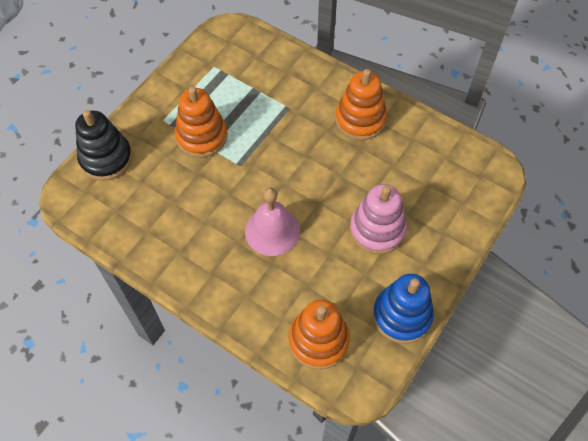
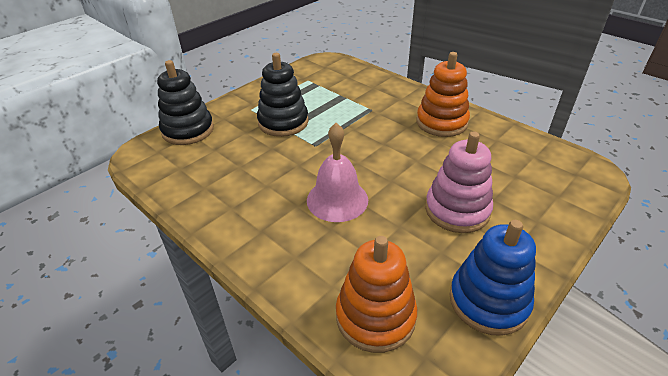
camera: 10 degrees right, 20 degrees down
(201, 136) = (283, 122): orange stacking toy -> black stacking toy

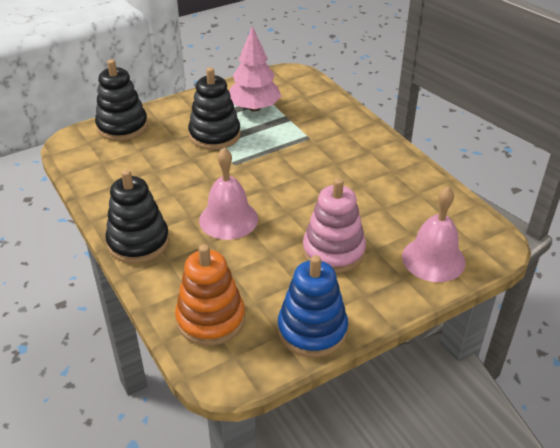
camera: 15 degrees right, 0 degrees up
(254, 245) = (138, 242): none -> black stacking toy
(308, 93) = (254, 108): none -> pink tree
(441, 122) = (373, 165): orange stacking toy -> none
(551, 197) = (433, 259): none -> pink bell

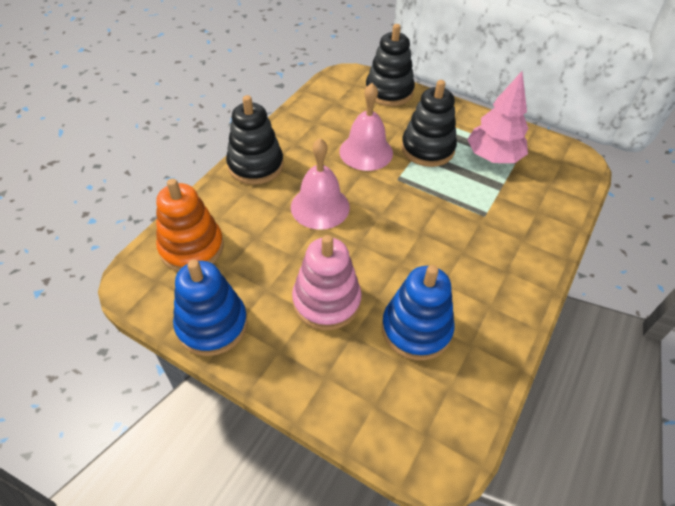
camera: 60 degrees right, 10 degrees up
(390, 214) = (416, 329): none -> blue stacking toy
(433, 259) = (370, 396): pink bell -> pink bell (366, 152)

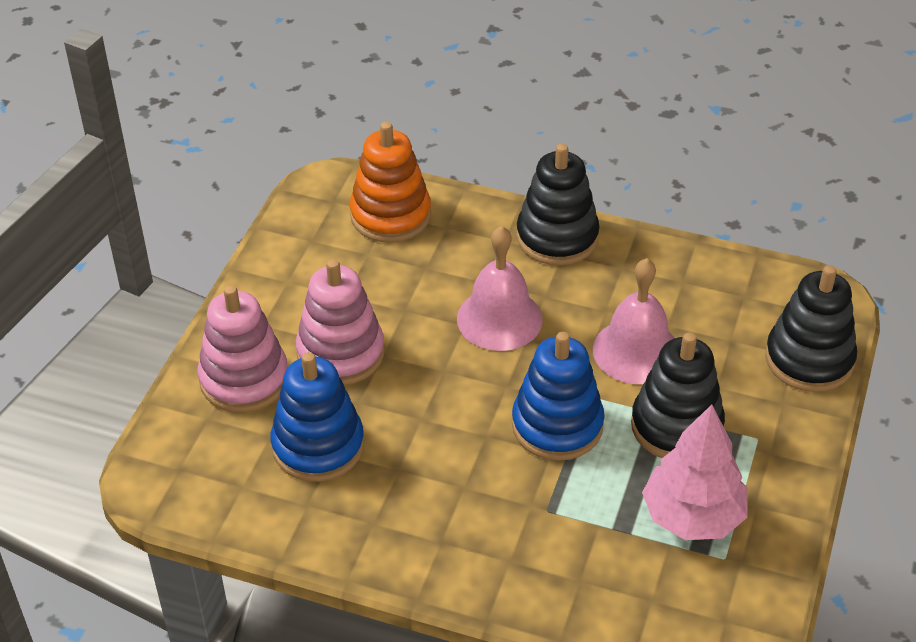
camera: 80 degrees right, 5 degrees down
(212, 325) = (284, 261): blue stacking toy -> blue stacking toy (557, 425)
(337, 371) = (244, 379): none -> pink stacking toy

